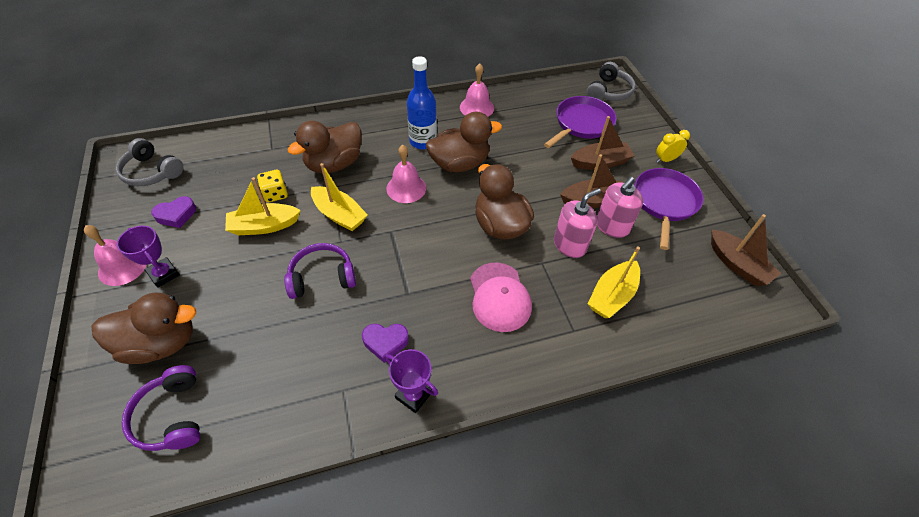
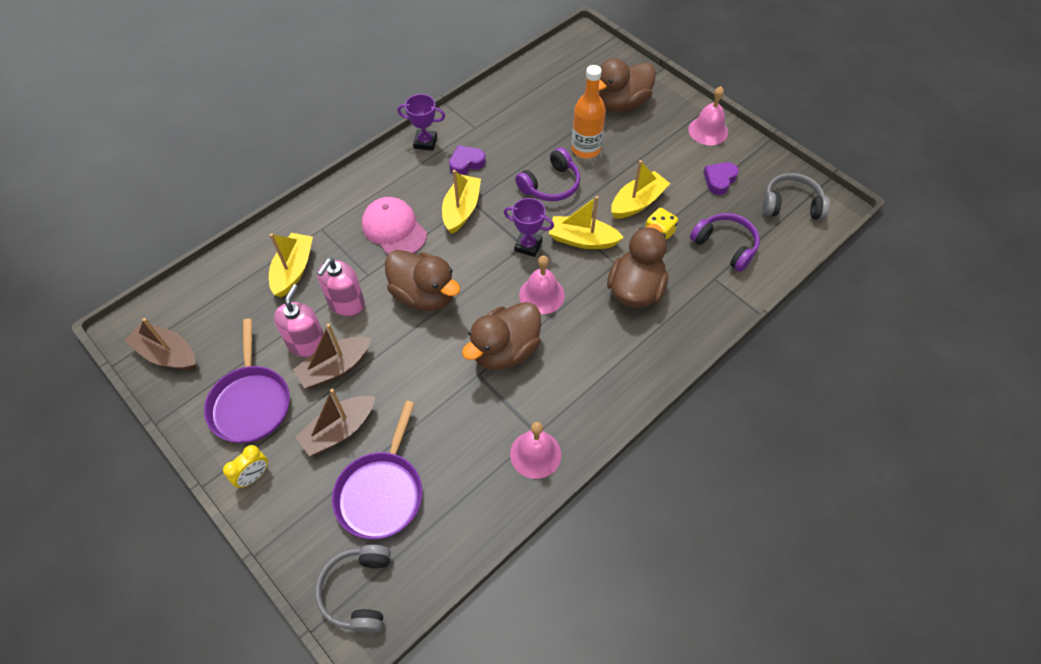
camera: 155 degrees right, 5 degrees up
(164, 274) = (672, 138): purple trophy -> purple trophy (528, 246)
(171, 416) = (571, 77): purple headphones -> purple headphones (725, 246)
(254, 301) = (585, 149): none -> orange bottle
(423, 141) = (566, 363): blue bottle -> none
(424, 289) = (461, 210): none -> yellow boat

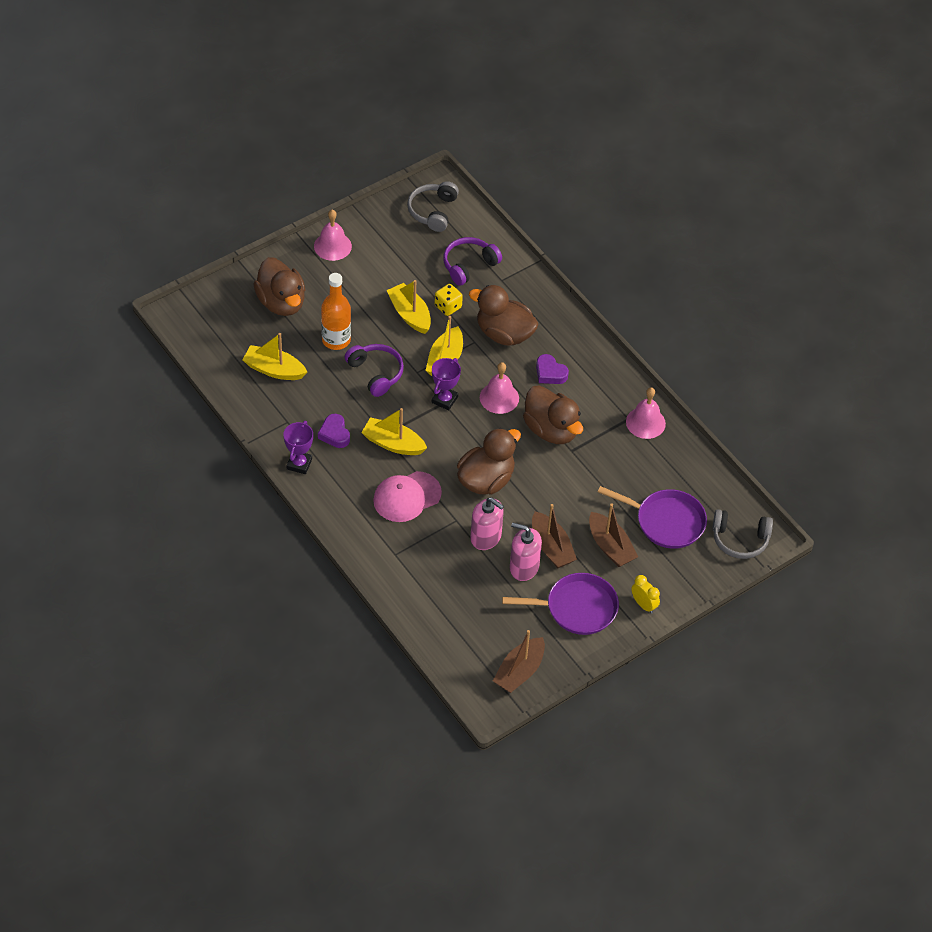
camera: 85 degrees left, 5 degrees down
(293, 270) = (441, 576): yellow boat -> yellow boat (274, 370)
(719, 180) = (395, 252): purple heart -> purple heart (550, 373)

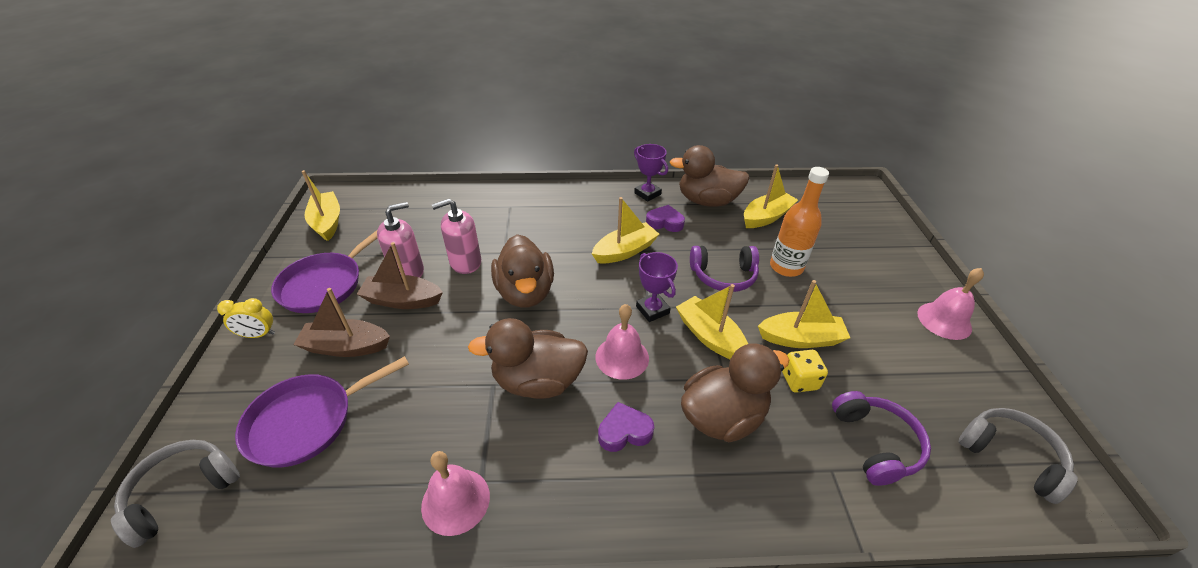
camera: 125 degrees right, 10 degrees down
(281, 302) = (858, 251): brown duck -> brown duck (707, 201)
(407, 497) = (558, 235): pink cap -> none
(519, 672) = (327, 222): brown boat -> yellow boat

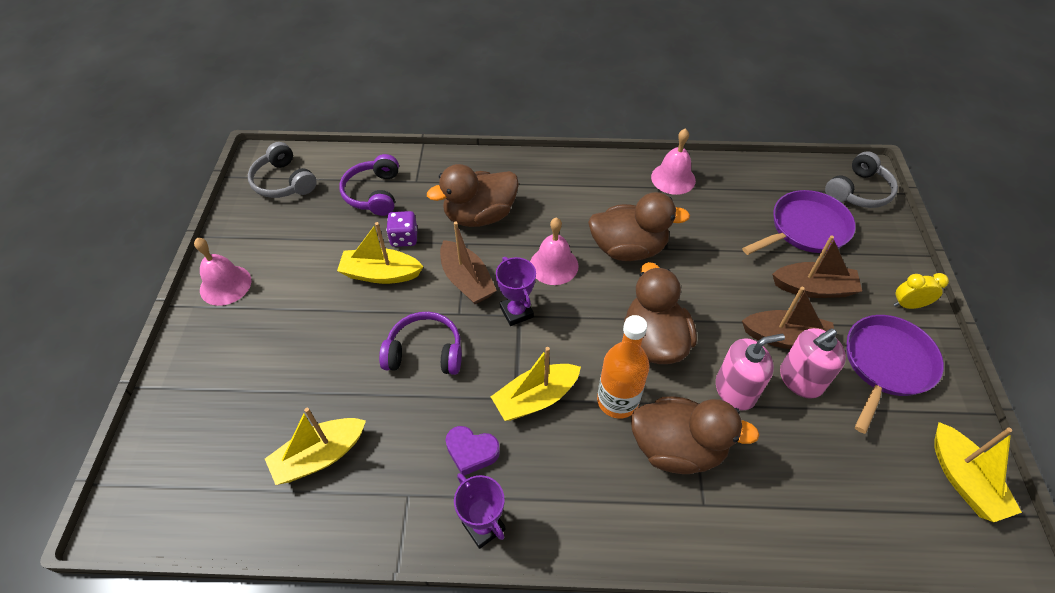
camera: 175 degrees left, 10 degrees up
(624, 431) = (558, 210): purple heart -> none
(707, 201) = (393, 500): brown duck -> brown duck (677, 448)
(709, 336) = (467, 281): yellow boat -> brown boat
(786, 267) = (344, 361): orange bottle -> orange bottle (617, 401)
(799, 380) = (404, 238): yellow dice -> purple dice

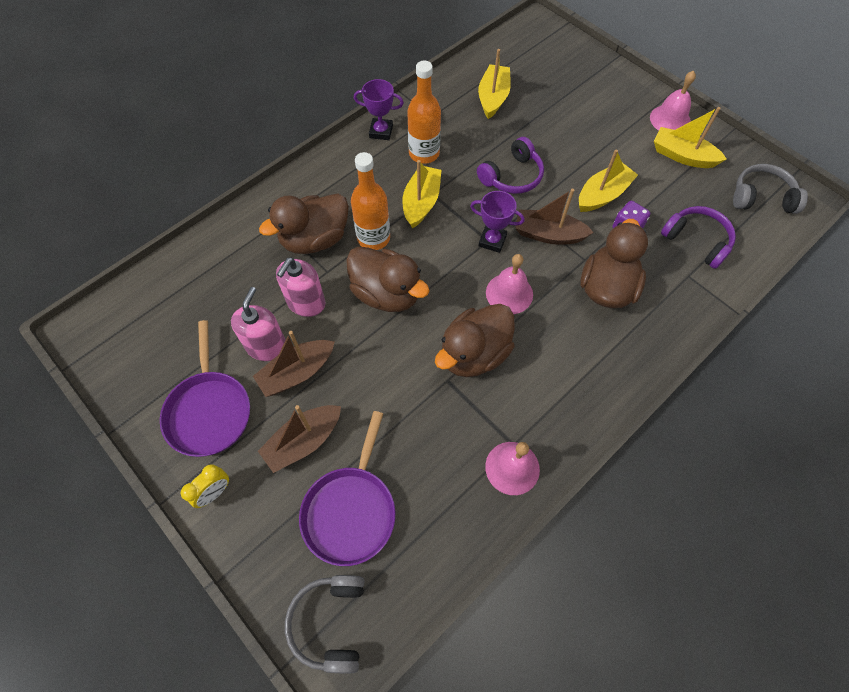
camera: 135 degrees right, 10 degrees up
(471, 452) = (424, 153): purple heart -> orange bottle
(963, 480) = (120, 357): yellow boat -> yellow boat (682, 156)

